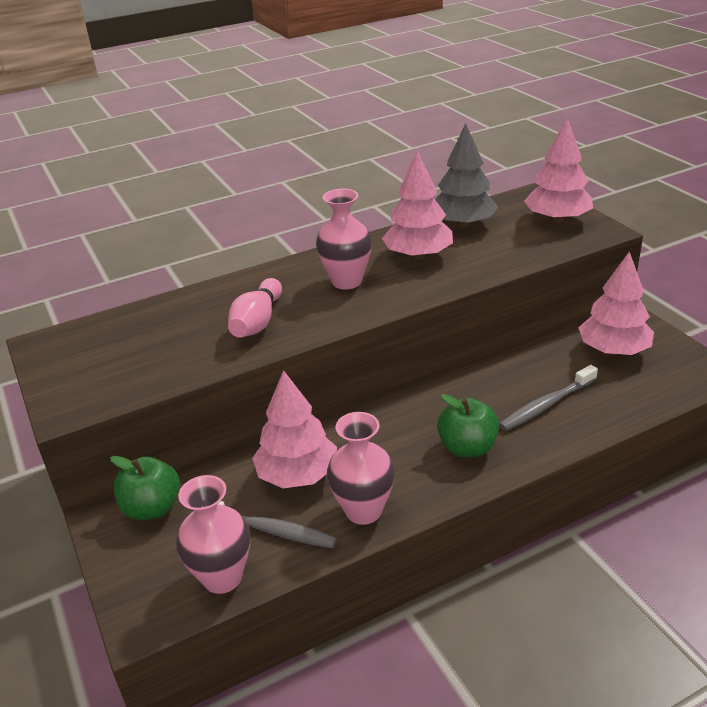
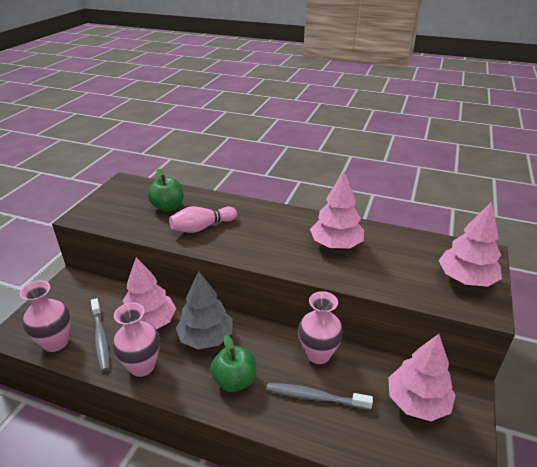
camera: 45 degrees right, 0 degrees up
(152, 508) = (87, 289): green apple -> green apple (168, 207)
(346, 281) = (275, 234): pink vase -> pink vase (318, 354)
(463, 224) = (397, 242): grey tree -> grey tree (206, 337)

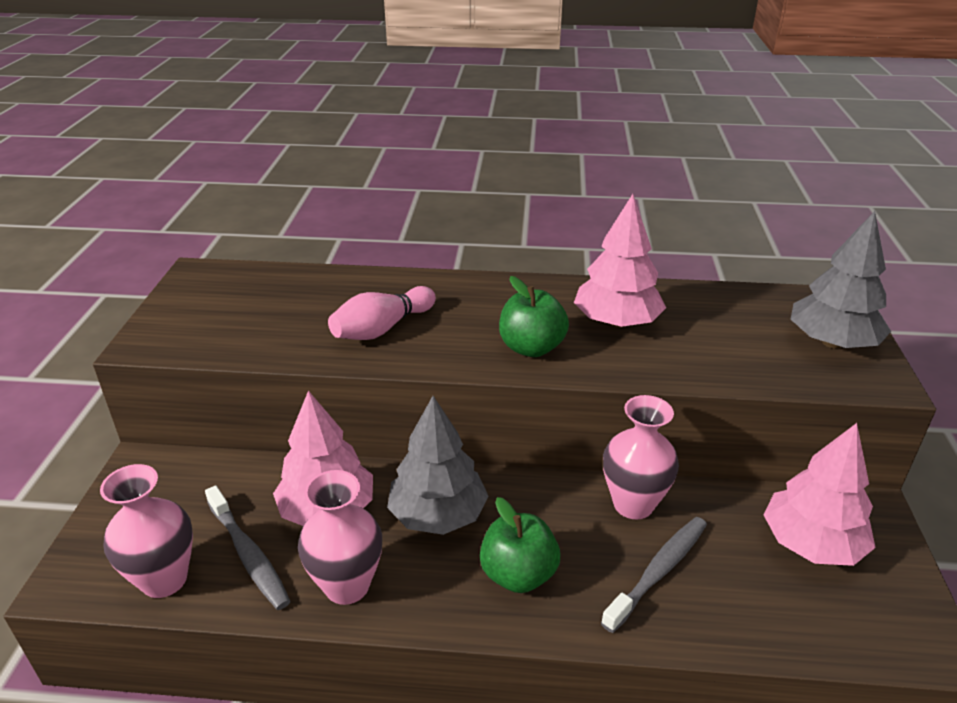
camera: 15 degrees left, 0 degrees up
(168, 207) = (303, 304): green apple -> green apple (531, 348)
(315, 397) = (658, 571): grey toothbrush -> grey toothbrush turned 135 degrees clockwise
(466, 279) = (832, 342): pink tree -> grey tree

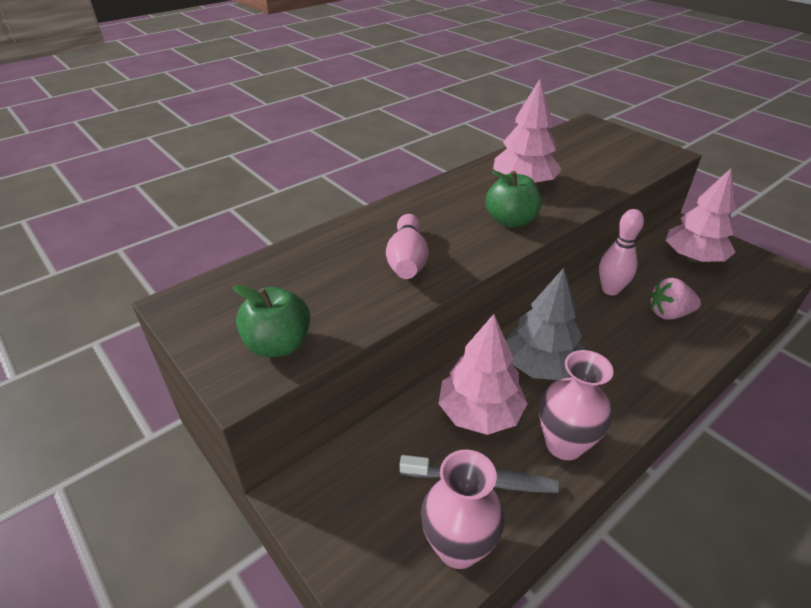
camera: 45 degrees left, 5 degrees up
(518, 574) = (624, 364): green apple -> green apple (278, 345)
(633, 504) = (610, 290): pink vase -> pink bowling pin
(658, 571) = (669, 314): grey toothbrush -> pink strawberry
(832, 342) = (622, 145): grey tree -> none

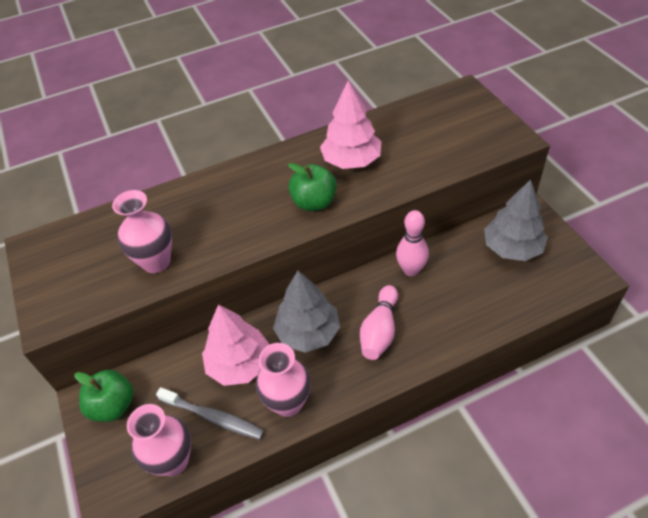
camera: 20 degrees right, 10 degrees up
(278, 345) = (83, 294): green apple -> green apple (113, 406)
(360, 298) = (156, 262): none -> pink vase
(407, 260) = (209, 231): pink bowling pin -> pink bowling pin (380, 331)
(669, 314) = (448, 303): pink strawberry -> none
(693, 258) = (512, 248): pink tree -> grey tree

